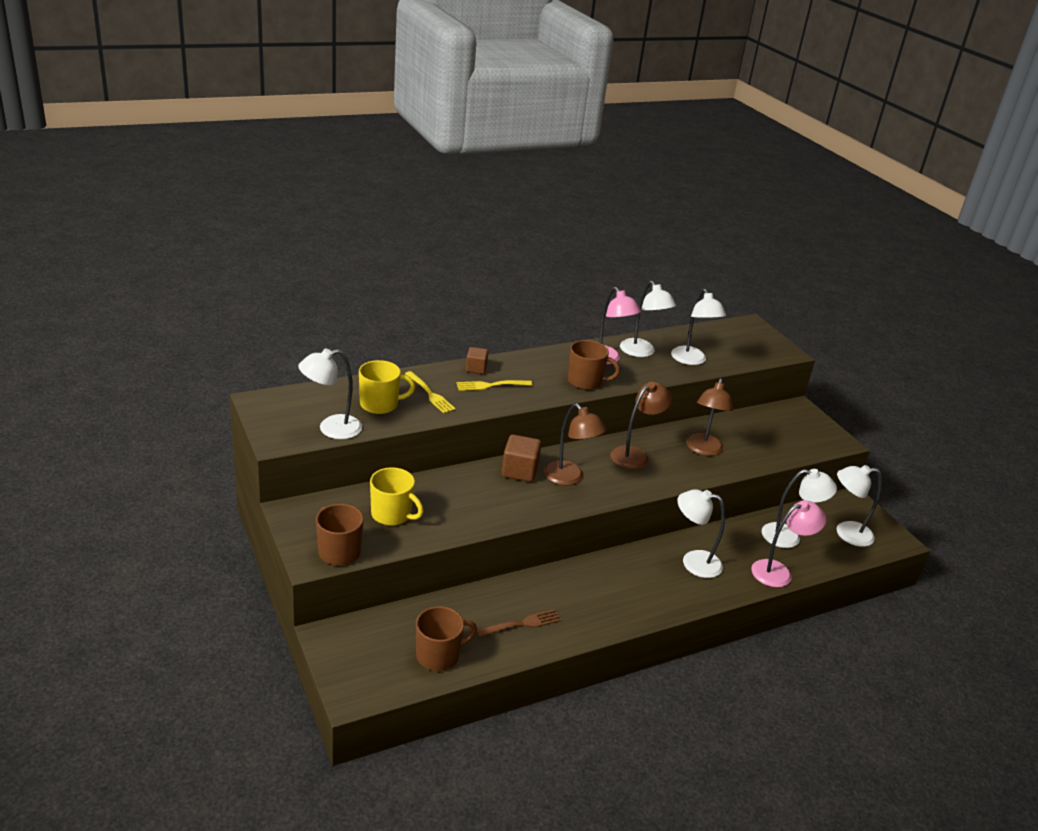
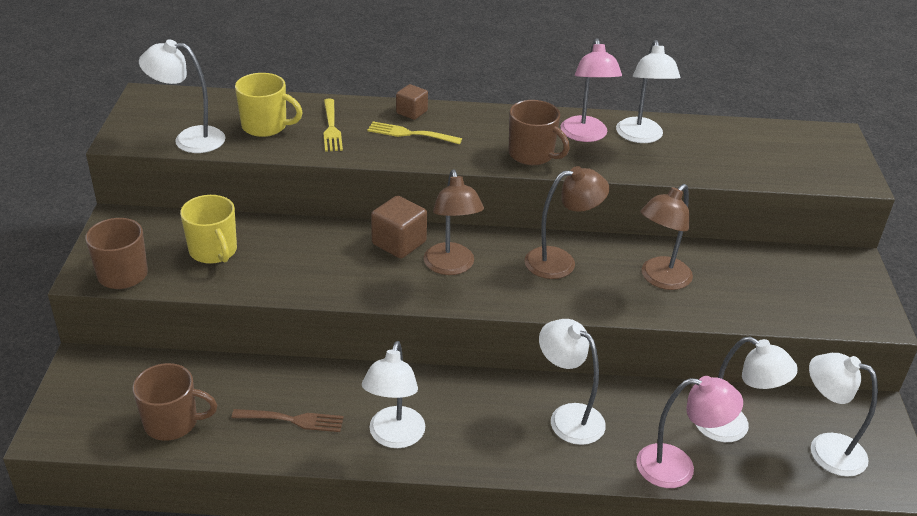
camera: 30 degrees right, 5 degrees up
(691, 360) = (702, 160): white lamp -> white lamp (394, 437)

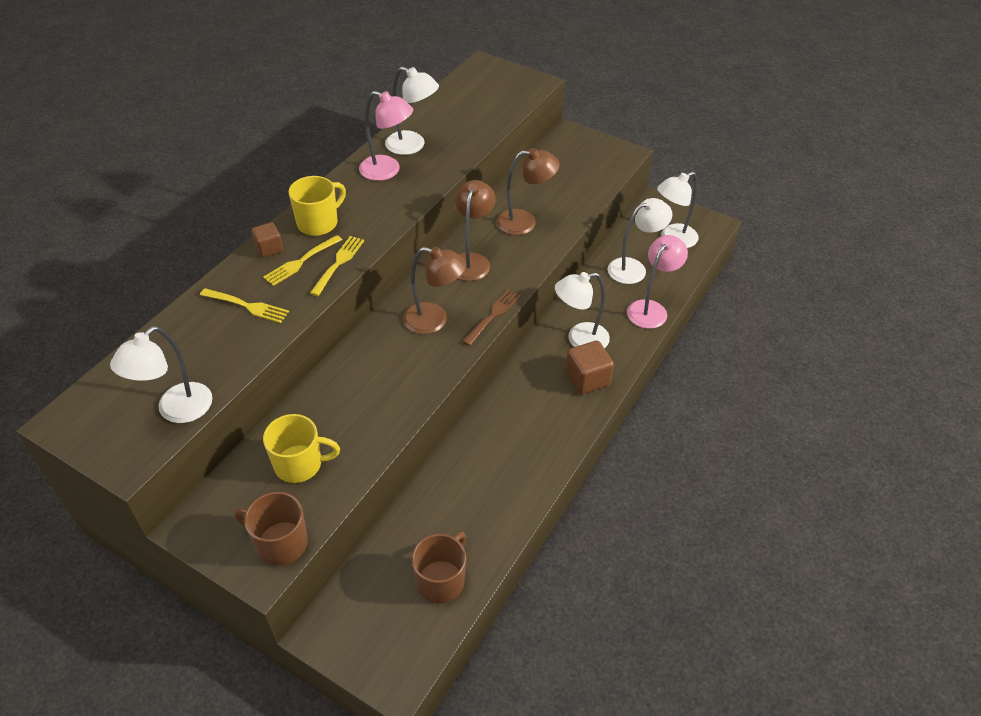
camera: 60 degrees left, 10 degrees up
(266, 126) = (205, 349): yellow mug -> yellow mug (318, 223)
(291, 420) = (488, 497): brown fork -> brown fork (493, 316)
(394, 437) = (542, 441): white lamp -> none
(399, 243) = (383, 339): brown cube -> brown cube (587, 379)
(426, 154) = (338, 264): none -> yellow fork
(532, 155) = (389, 208): brown mug -> none
(660, 279) = (525, 222): brown lamp -> brown lamp turned 75 degrees counterclockwise

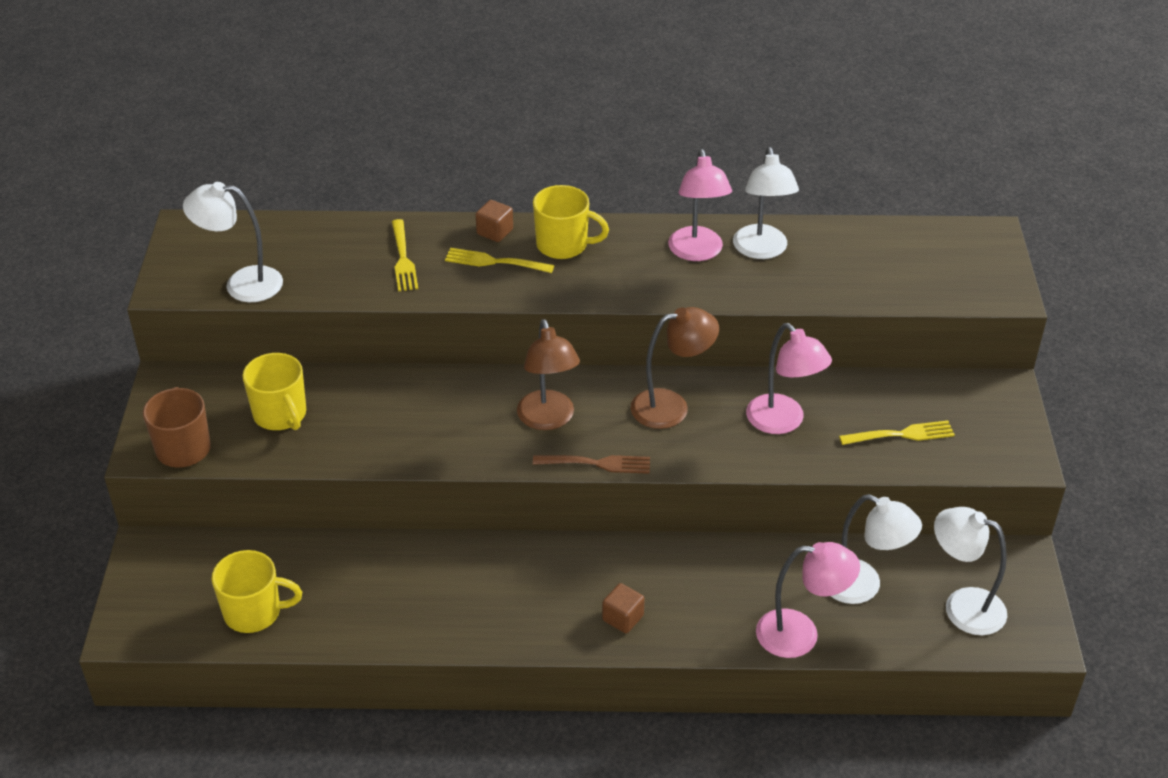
camera: 60 degrees right, 5 degrees down
(338, 264) = (514, 288): yellow fork -> yellow fork (900, 435)
(441, 580) = (254, 612): brown mug -> yellow mug
(525, 222) = (783, 422): brown lamp -> pink lamp
(579, 339) = (682, 584): white lamp -> none
(587, 379) = (623, 618): brown cube -> brown cube, size x0.63

